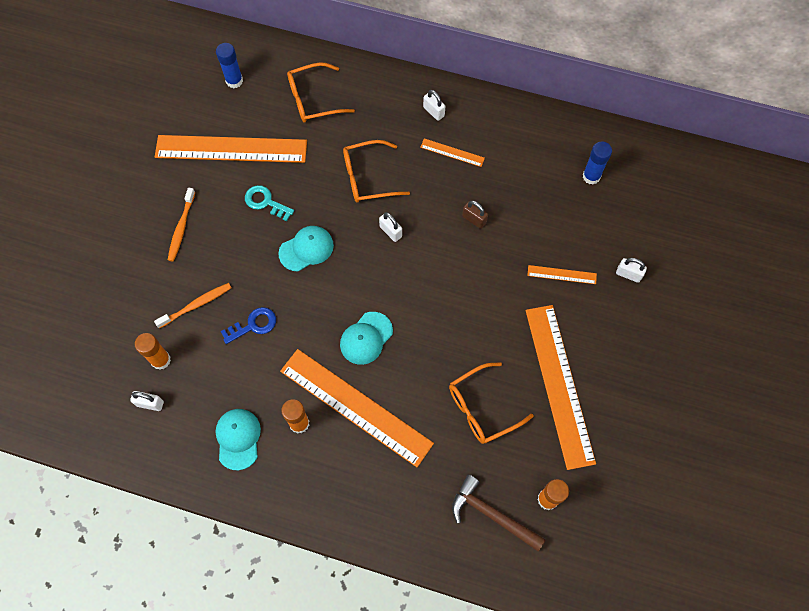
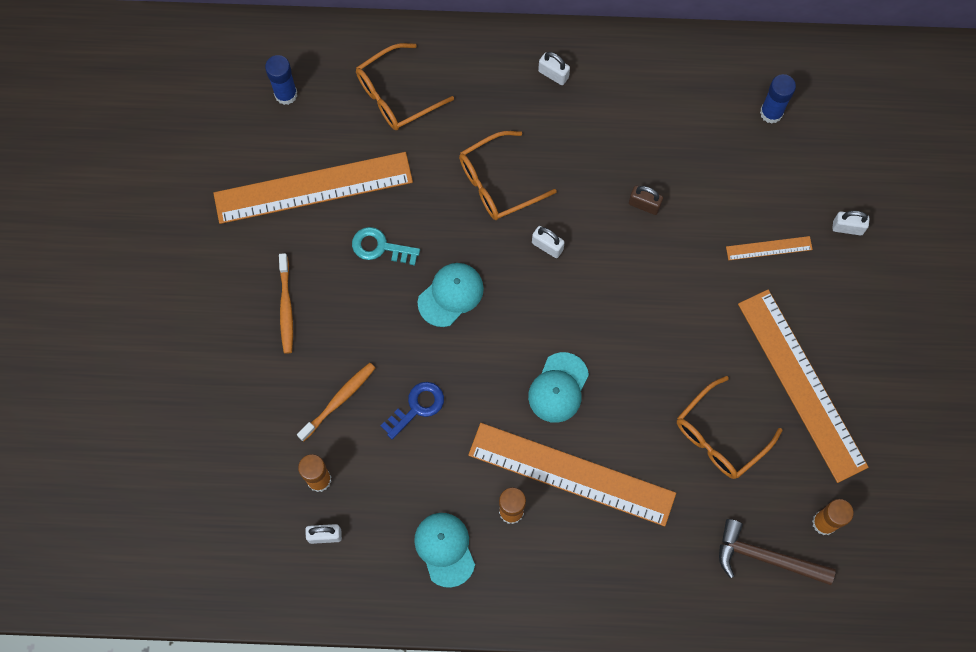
camera: 15 degrees left, 5 degrees up
(452, 152) = (592, 123): orange ruler -> none

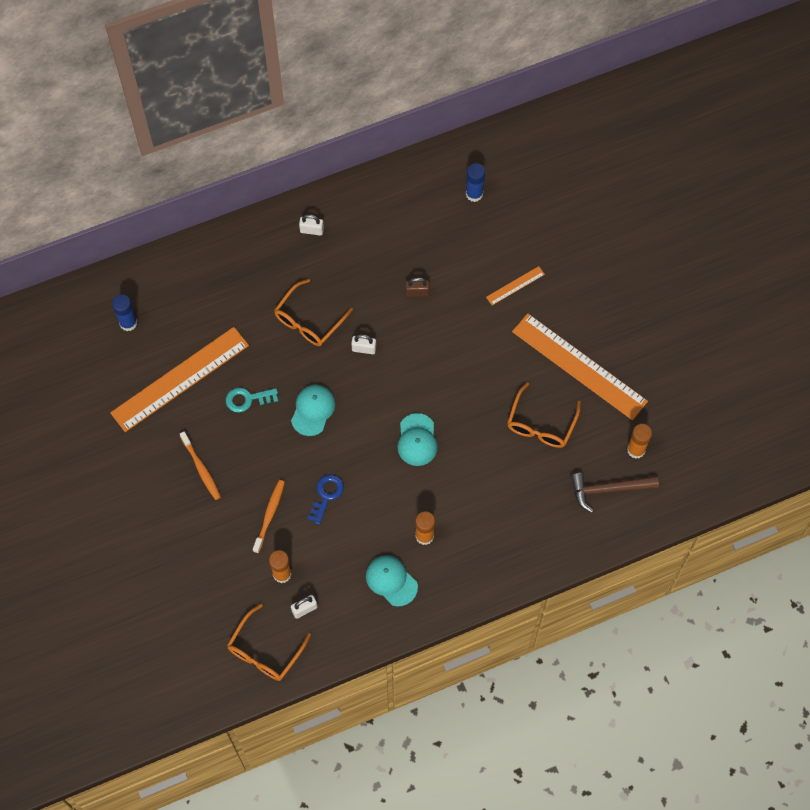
camera: 25 degrees left, 5 degrees down
(396, 95) = (207, 291): orange glasses -> orange glasses (265, 651)
(572, 473) = (453, 492): orange ruler -> none
(847, 228) = (561, 249): white padlock -> none

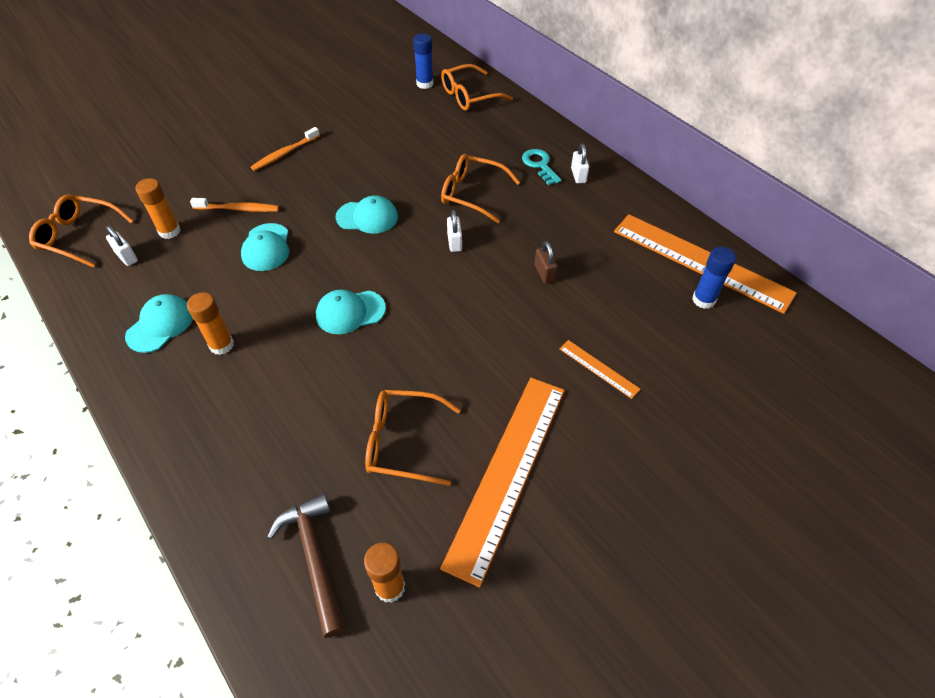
camera: 75 degrees right, 15 degrees down
(163, 287) = (469, 96): none -> orange glasses
(180, 379) = (377, 123): orange ruler -> orange ruler (701, 261)
(247, 399) = (368, 169): turquoise key -> turquoise key (539, 165)
(326, 495) = (266, 247): blue key -> turquoise cap

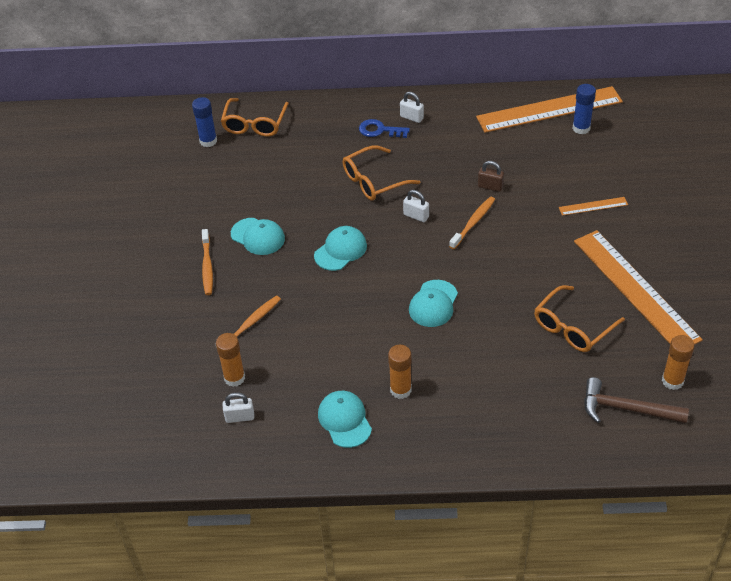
camera: 50 degrees left, 5 degrees down
(79, 236) = (177, 442): orange glasses -> none
(266, 247) = (316, 324): turquoise cap -> turquoise cap (258, 236)
(483, 286) = (473, 222): none -> orange toothbrush
(539, 165) = (380, 130): turquoise key -> blue key

